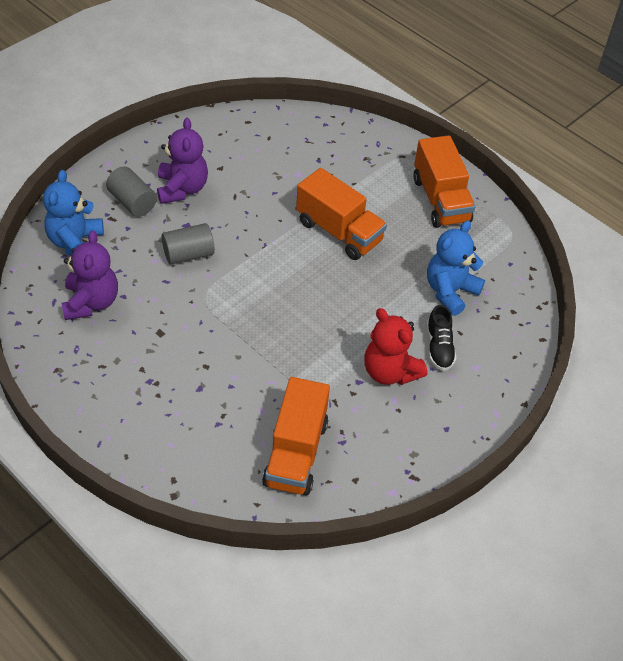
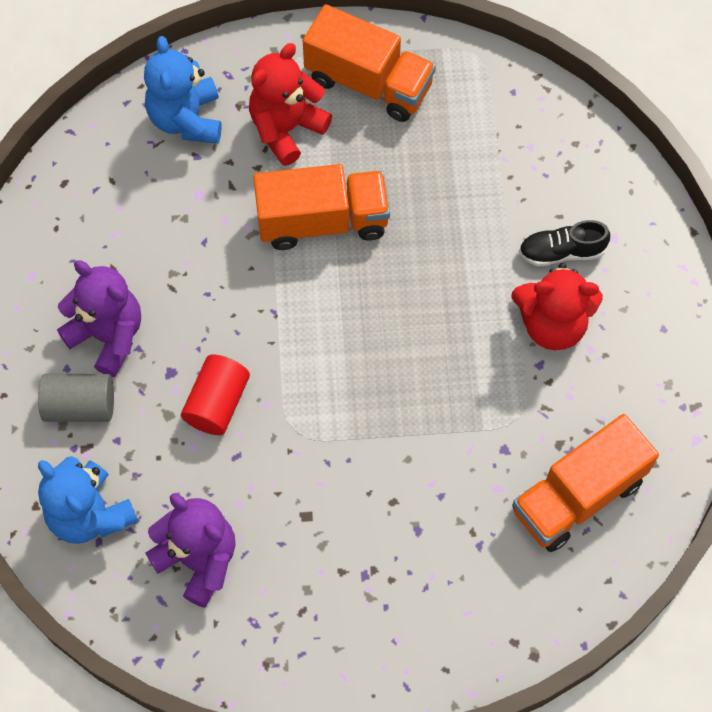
camera: 45 degrees left, 15 degrees up
(188, 254) = (217, 403): grey cylinder -> red cylinder
(295, 453) = (578, 495): orange truck -> orange truck turned 90 degrees clockwise
(375, 184) = (286, 128): none -> red teddy bear
(439, 347) = (561, 252): black shoe -> black shoe turned 135 degrees clockwise
(450, 291) = (500, 180): blue teddy bear -> blue teddy bear (186, 119)

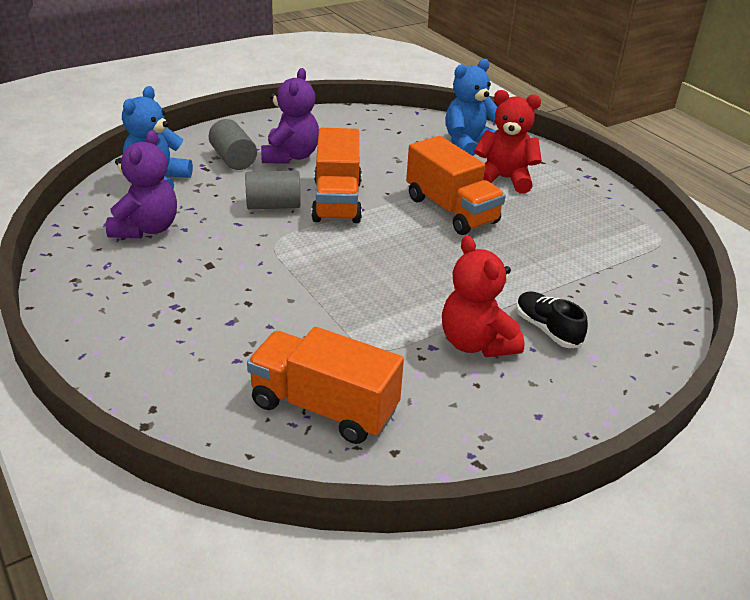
camera: 60 degrees right, 30 degrees down
(217, 403) = (273, 205): red cylinder -> grey cylinder
(368, 83) = (578, 200): orange truck -> orange truck (337, 201)

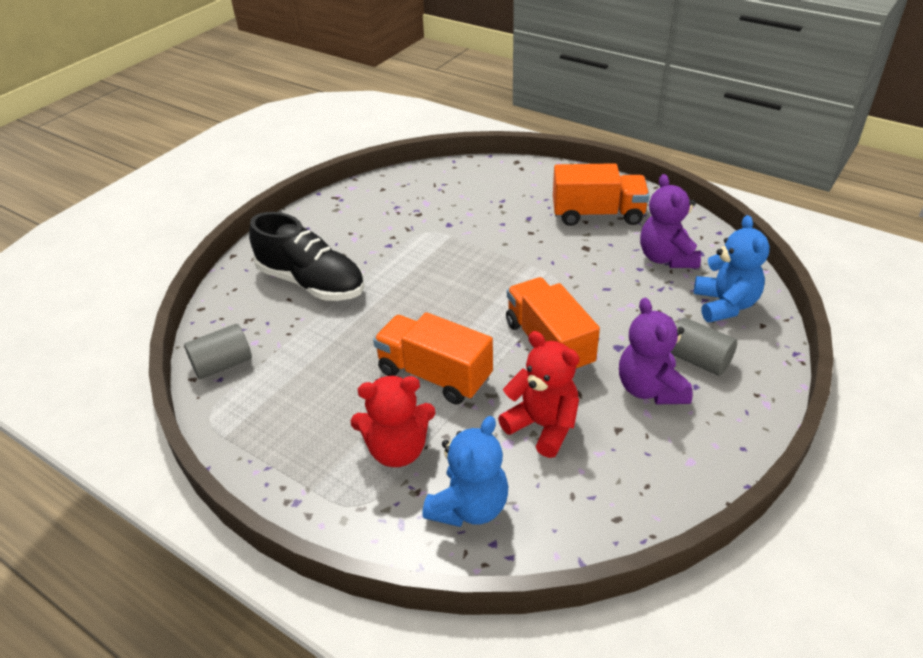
camera: 160 degrees right, 5 degrees up
(273, 205) = (598, 317): grey cylinder -> grey cylinder (223, 364)
(324, 407) = (433, 195): orange truck -> orange truck (597, 214)
(476, 343) = (360, 256): red teddy bear -> red teddy bear (543, 426)
(547, 329) = (311, 282): black shoe -> black shoe, size x1.95

